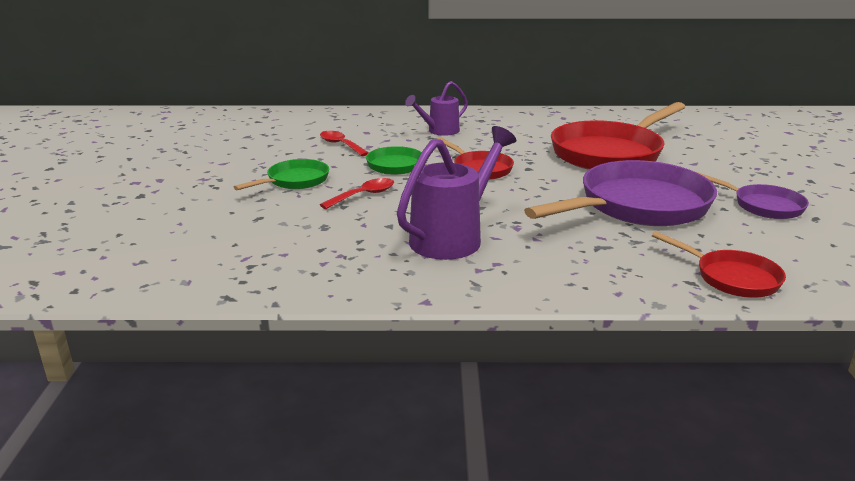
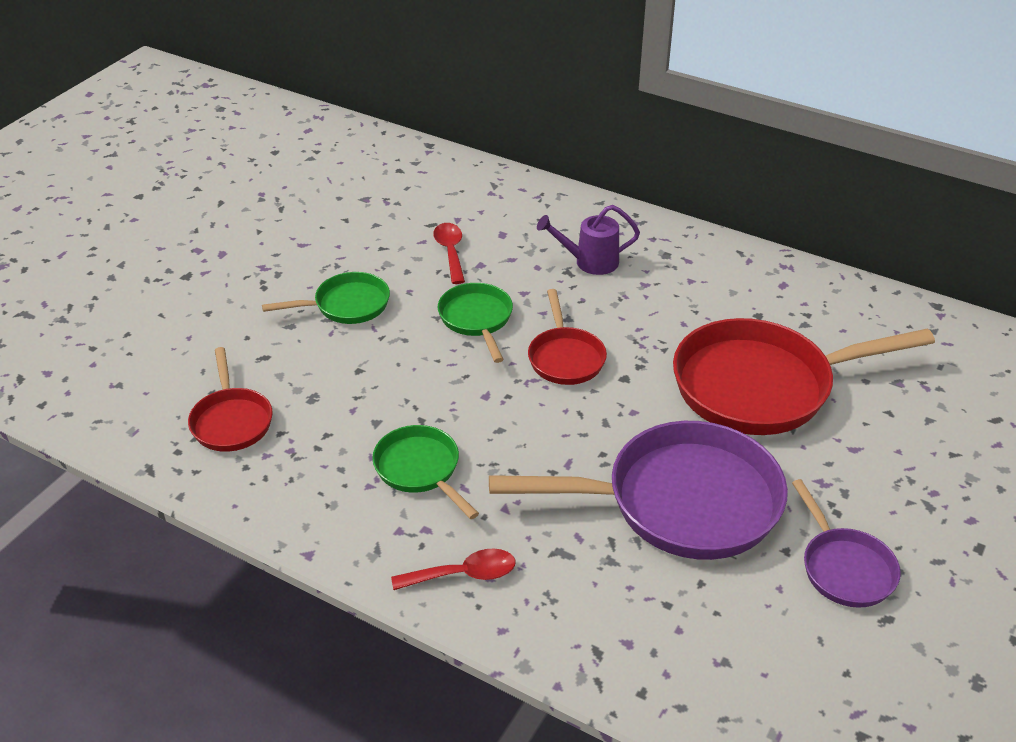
camera: 30 degrees right, 15 degrees up
(364, 195) = (395, 359): red spoon -> red spoon (464, 574)
(453, 238) = (420, 470): purple watering can -> green pan
(732, 278) = (650, 667): red pan -> red pan (231, 421)

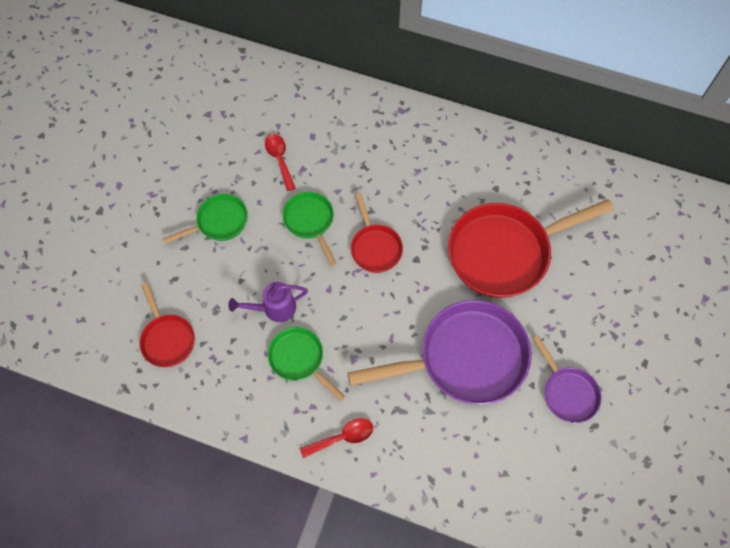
camera: 10 degrees left, 25 degrees up
(590, 262) = (377, 155): purple watering can -> purple watering can (274, 308)

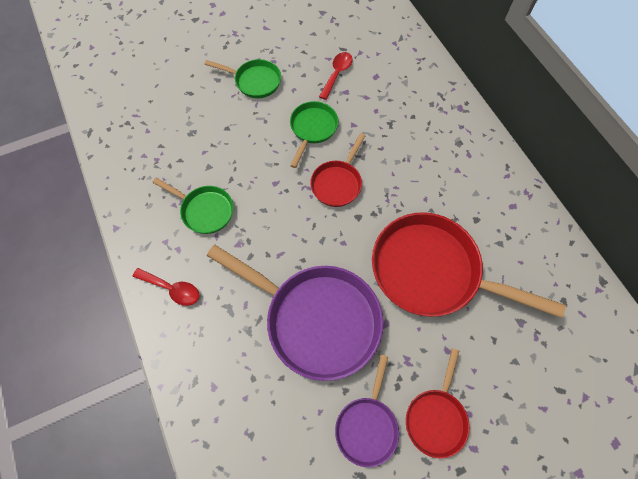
camera: 45 degrees right, 0 degrees up
(167, 339) = (144, 125): red pan -> red pan (436, 417)
(274, 308) = (227, 163): purple watering can -> none
(299, 359) = (204, 210): green pan -> green pan turned 120 degrees clockwise

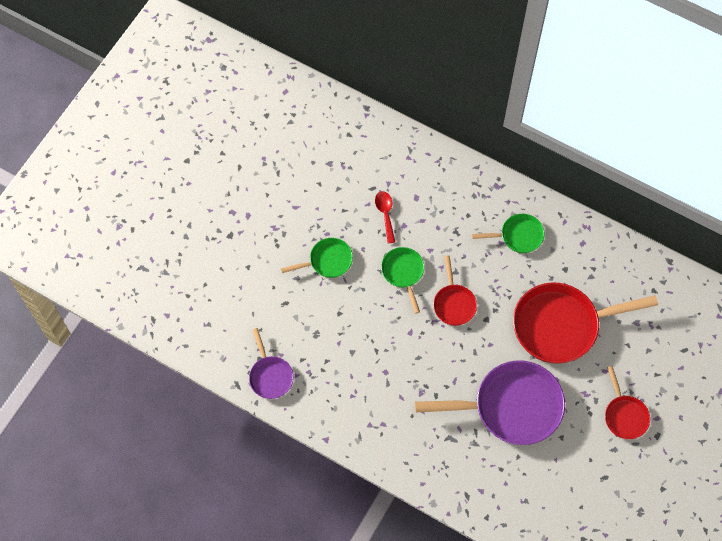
camera: 35 degrees left, 0 degrees up
(172, 289) = (403, 452): red spoon -> none
(204, 210) = (378, 385): green pan -> green pan (518, 236)
(367, 426) = (589, 448): purple pan -> purple pan (270, 376)

